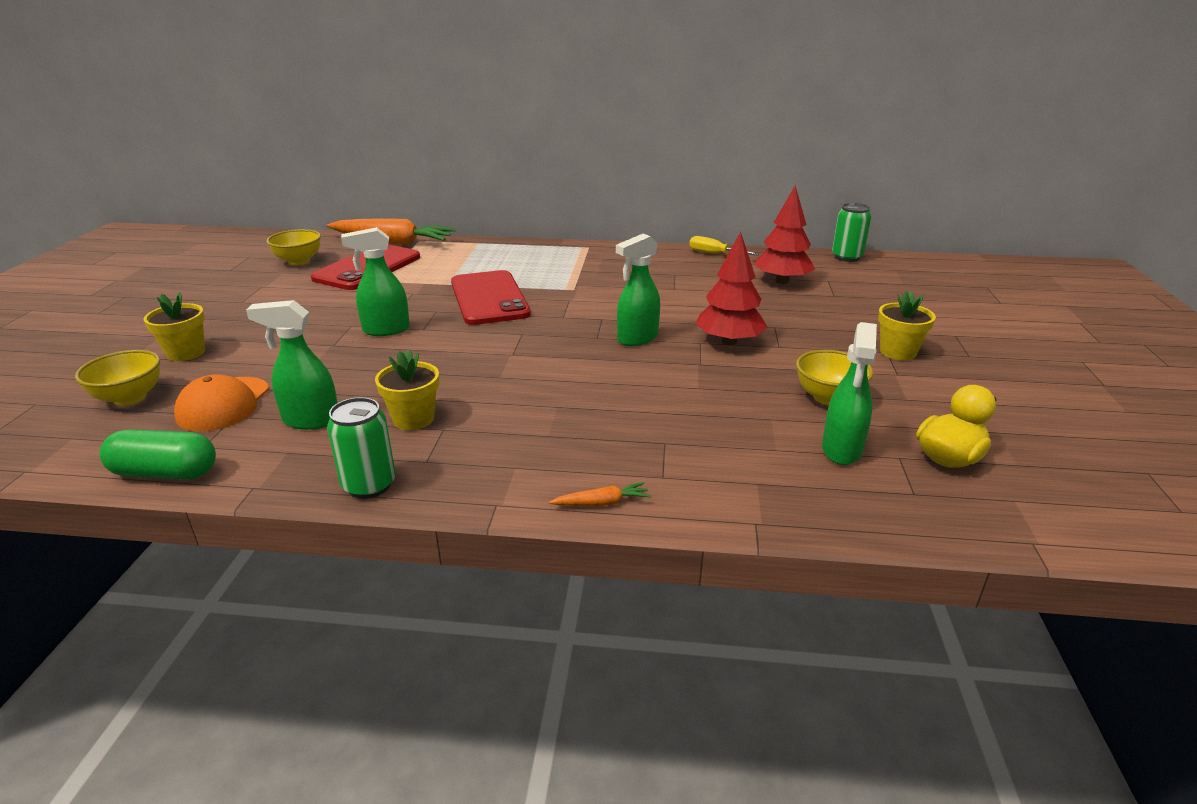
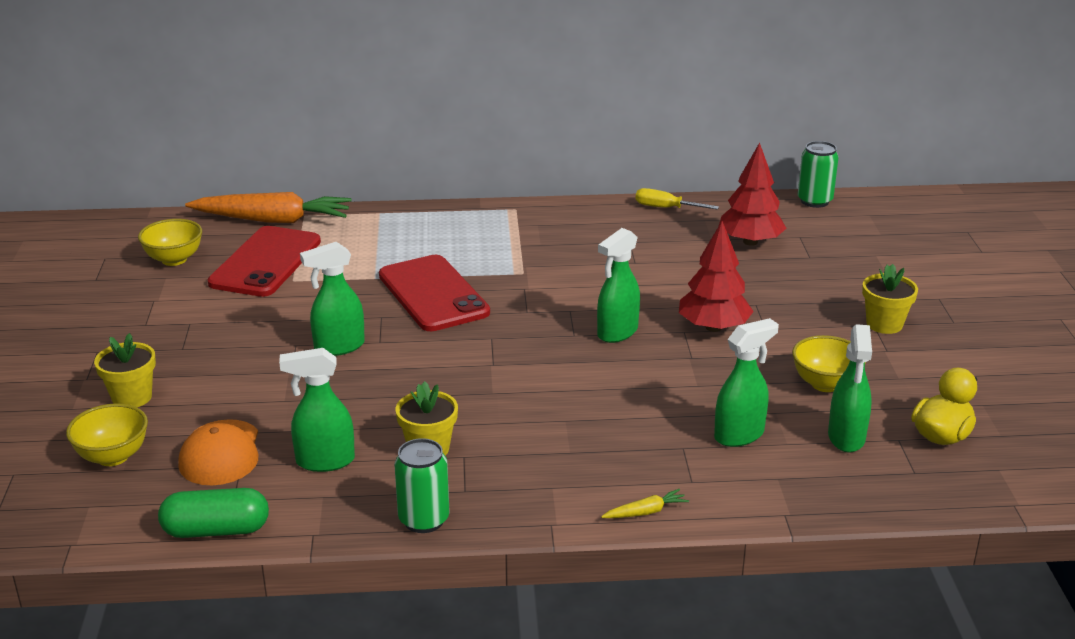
camera: 10 degrees left, 0 degrees up
(601, 503) = (645, 512): orange carrot -> yellow carrot
(727, 436) = (739, 435): none -> green spray bottle

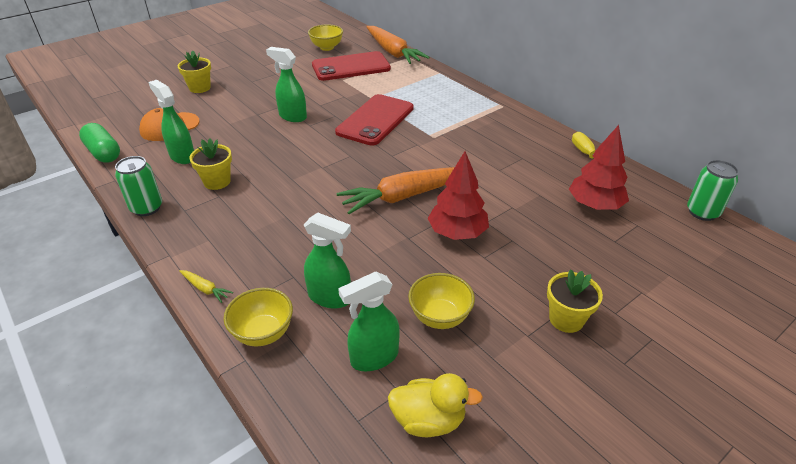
camera: 55 degrees right, 10 degrees up
(113, 456) = (148, 104): yellow bowl -> yellow bowl (263, 333)
(617, 332) = (405, 196): green spray bottle -> orange carrot

